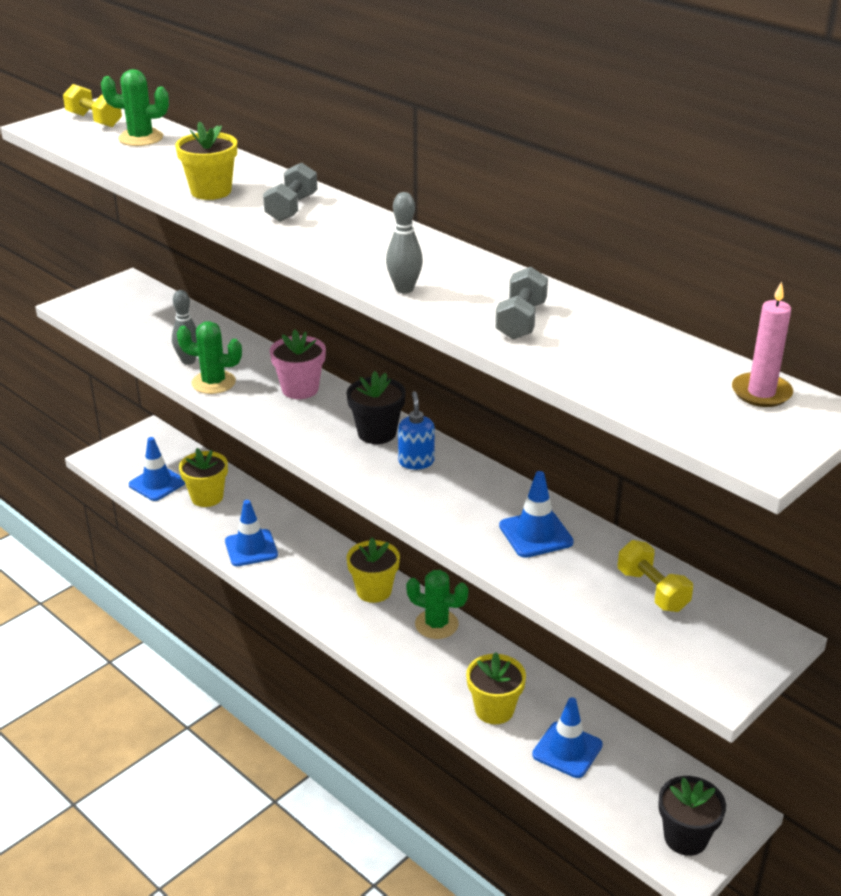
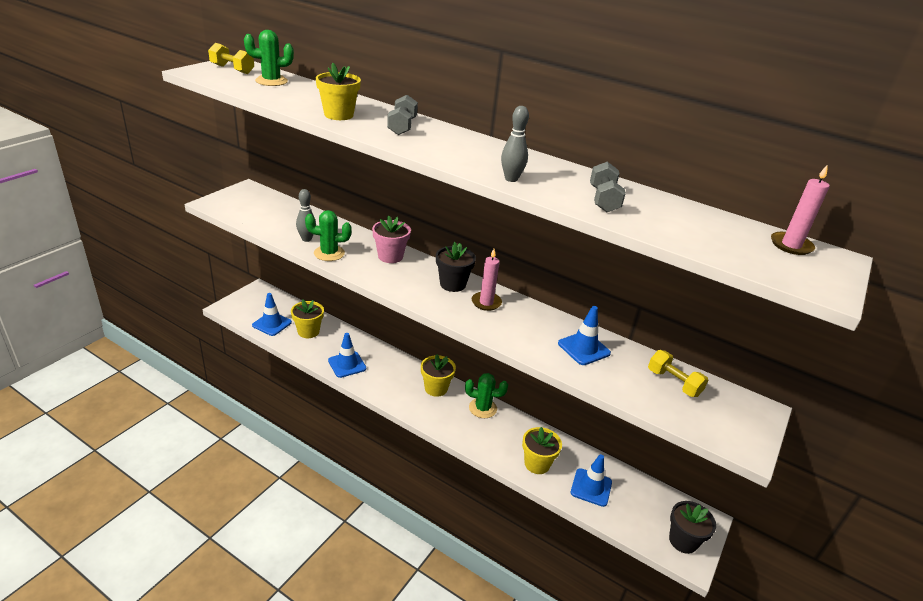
camera: 15 degrees left, 0 degrees up
(416, 462) = (486, 302): blue soap dispenser -> pink candle

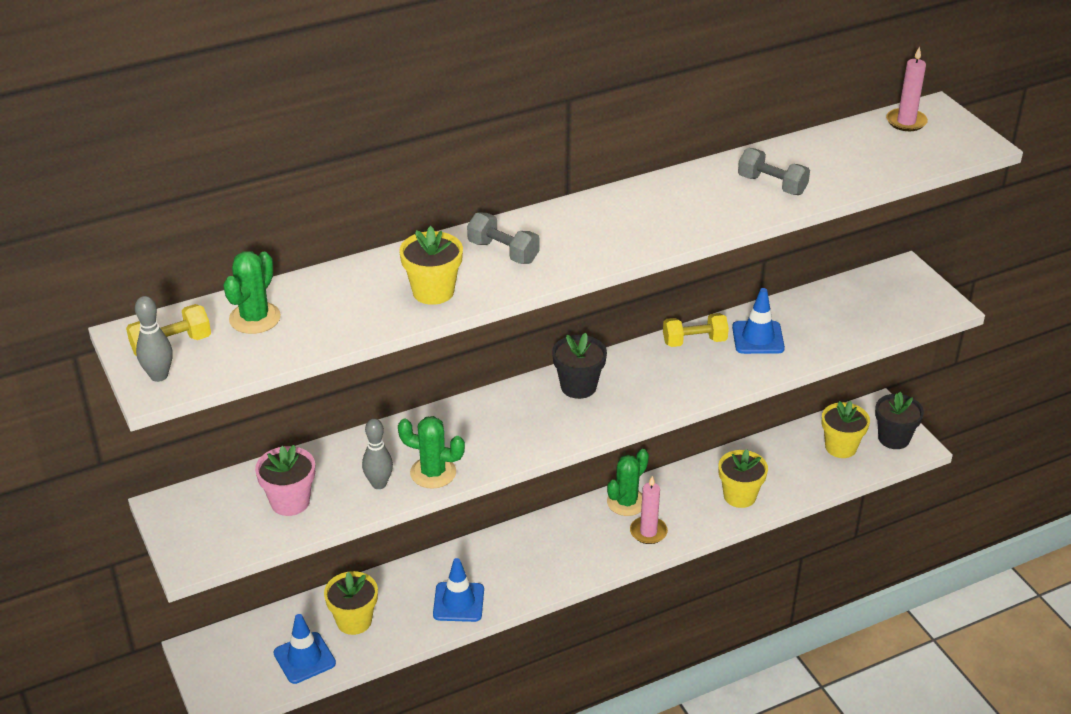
camera: 55 degrees left, 5 degrees up
(329, 253) = (433, 473): green cactus -> green cactus turned 75 degrees clockwise
(390, 256) = (479, 418): pink flower pot -> pink flower pot (290, 502)
(436, 388) = (564, 530): yellow flower pot -> yellow flower pot (840, 447)
(486, 302) = (633, 374): pink candle -> pink candle (648, 532)
(511, 179) = (695, 224): grey bowling pin -> grey bowling pin (159, 376)
(591, 487) = (795, 469): blue traffic cone -> none
(673, 383) = (842, 304): yellow dumbbell -> yellow dumbbell (694, 341)

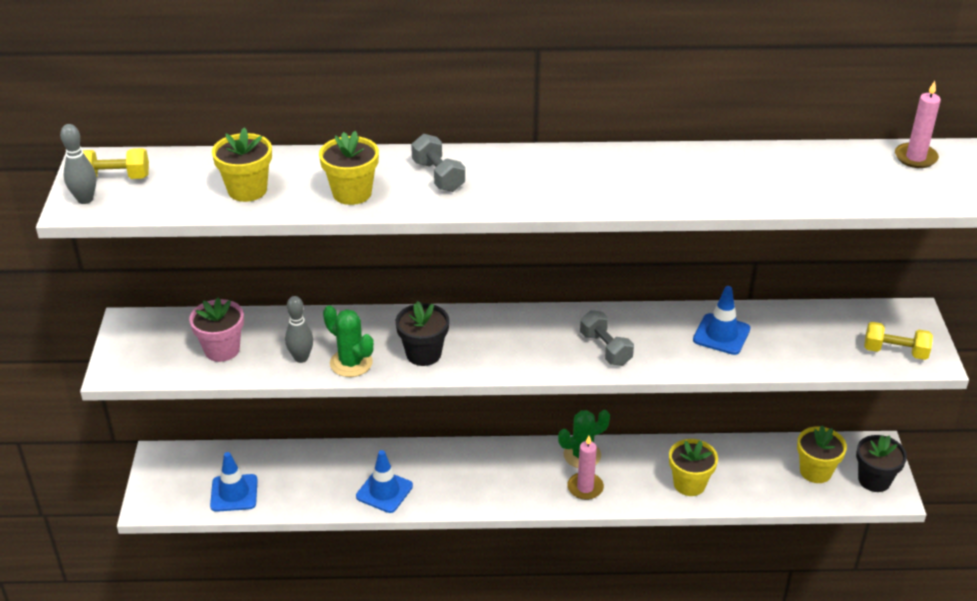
camera: 25 degrees right, 0 degrees up
(255, 318) = (194, 175): green cactus -> none
(354, 621) = (291, 477): yellow flower pot -> yellow flower pot (247, 190)
(578, 386) = (526, 328): black flower pot -> black flower pot (423, 354)
(694, 341) = (659, 320): yellow dumbbell -> yellow dumbbell (895, 352)
(772, 185) = (732, 182): grey dumbbell -> grey dumbbell (605, 349)

